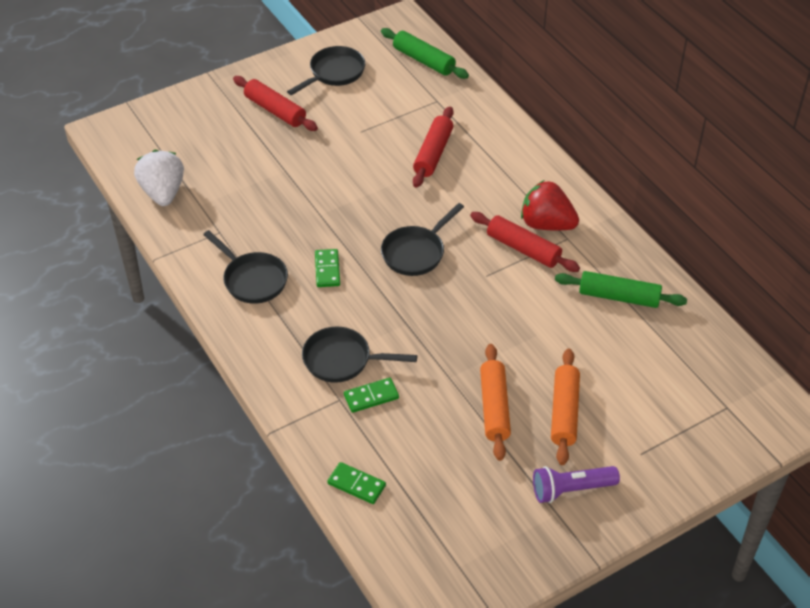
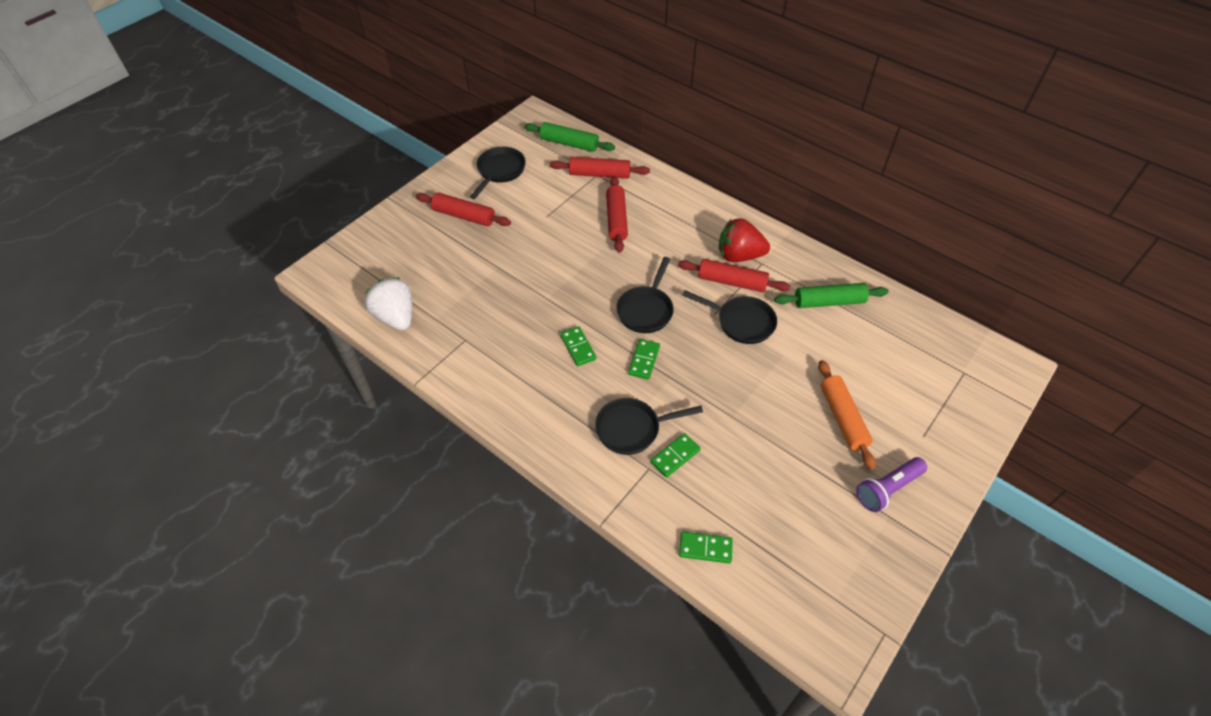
camera: 20 degrees left, 5 degrees up
(252, 279) = (516, 376): black pan -> black pan (741, 322)
(387, 300) = (644, 360): none -> green domino
(439, 101) = (599, 174): none -> red rolling pin
(494, 407) = (784, 432): orange rolling pin -> none

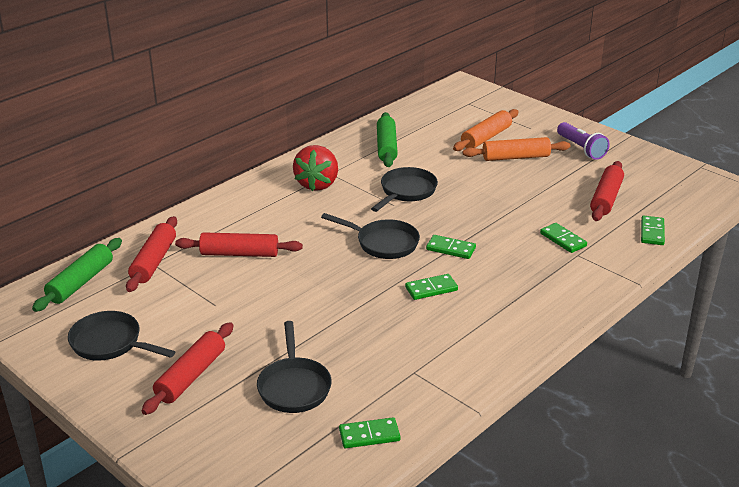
camera: 85 degrees left, 20 degrees down
(396, 317) = (369, 435): white strawberry -> green domino
(632, 429) = (534, 261): black pan -> black pan (294, 386)
(732, 282) = (353, 191): red rolling pin -> red rolling pin (606, 198)
(881, 389) = (486, 138): none -> orange rolling pin

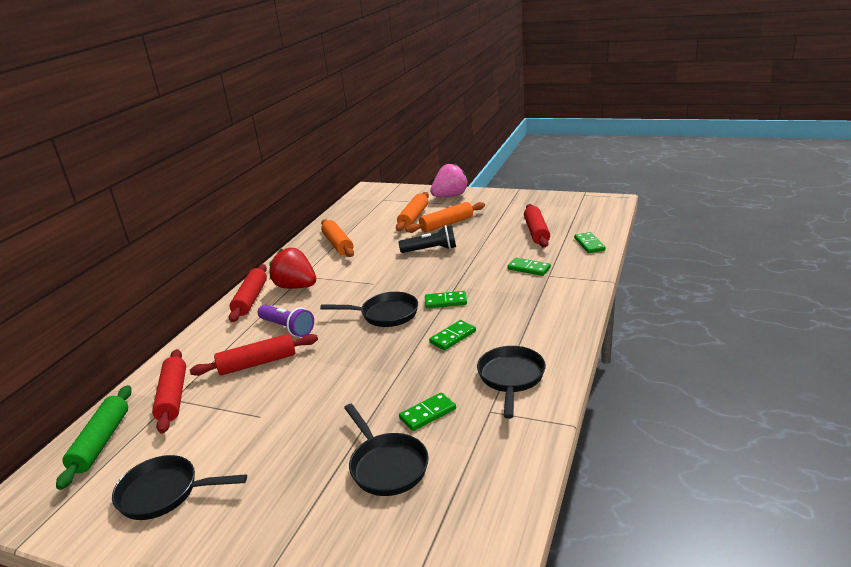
camera: 20 degrees left, 5 degrees down
(191, 376) = (273, 495): red rolling pin -> red rolling pin (251, 299)
(317, 184) = (296, 287): red strawberry -> red strawberry turned 135 degrees clockwise
(369, 435) = (492, 485): green domino -> green domino (427, 413)
(386, 147) = (338, 244): green rolling pin -> orange rolling pin
(406, 191) = (377, 271): black pan -> black pan (511, 378)
(477, 184) = (431, 250): none -> black flashlight
(545, 121) = (450, 196): none -> pink strawberry
(581, 149) = (491, 206): purple flashlight -> purple flashlight (287, 328)

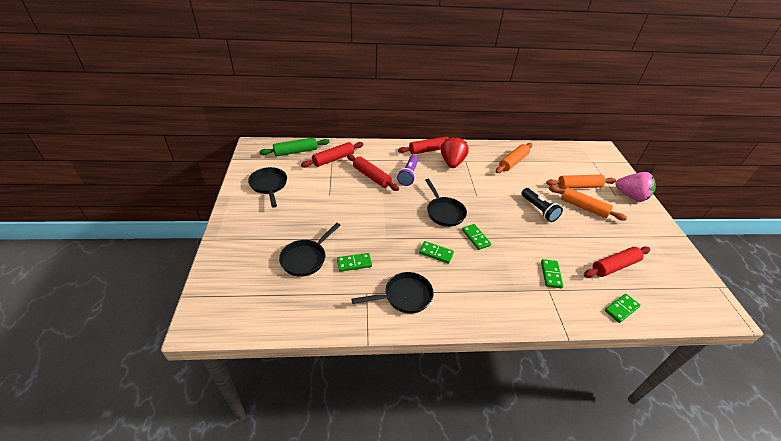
camera: 60 degrees right, 15 degrees up
(427, 413) = (354, 263): green domino -> green domino turned 45 degrees counterclockwise

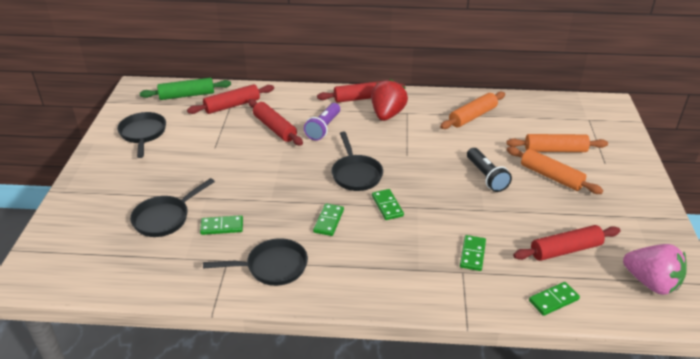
camera: 10 degrees right, 5 degrees down
(436, 253) = (329, 221): green domino -> green domino turned 75 degrees clockwise
(631, 196) = (627, 165): pink strawberry -> pink strawberry (651, 283)

